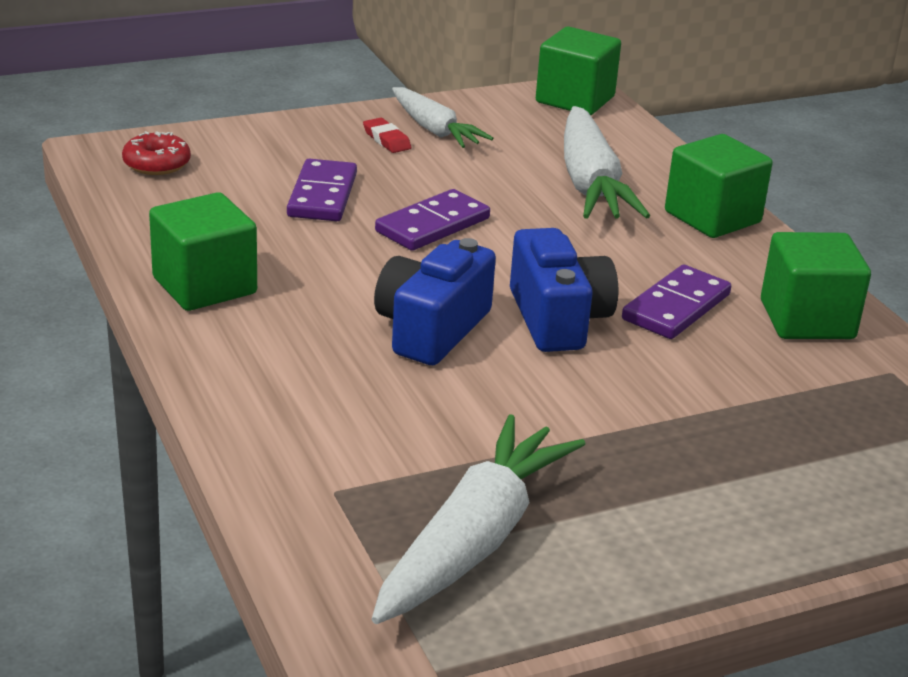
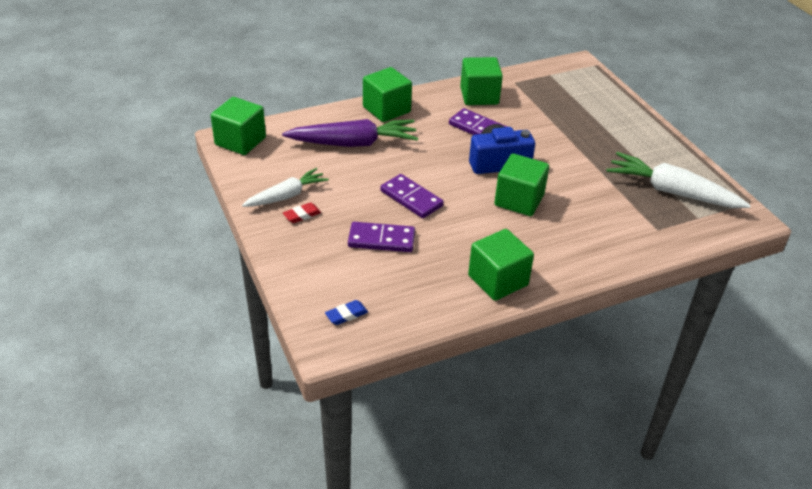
camera: 90 degrees left, 10 degrees up
(156, 164) = (346, 315): red donut -> blue eraser
(431, 329) = (519, 200): blue camera -> green cube
(590, 183) = (353, 143): white carrot -> purple carrot

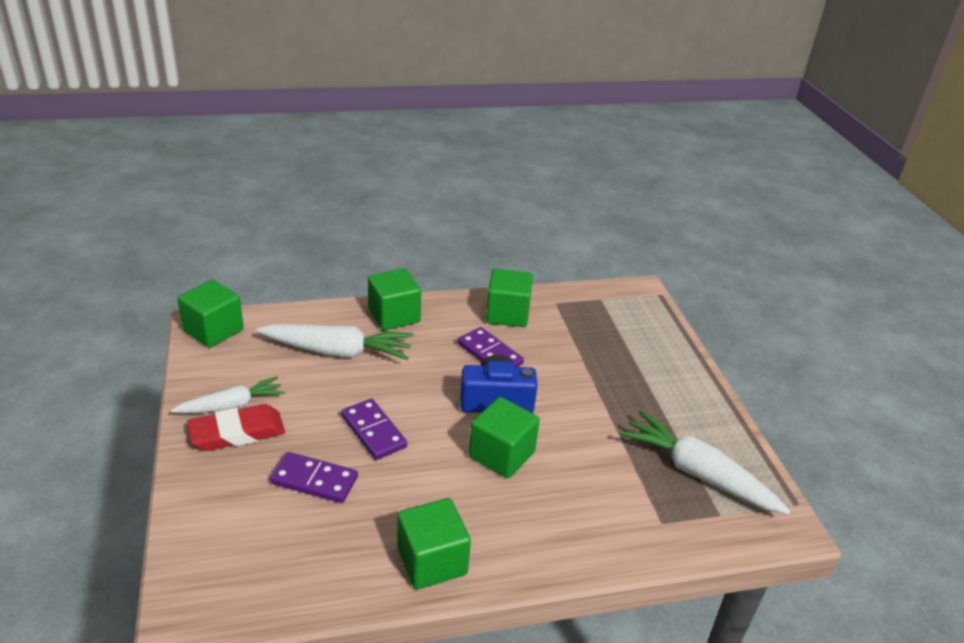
camera: 10 degrees right, 5 degrees down
(302, 215) = (237, 433): red eraser -> red eraser, size x2.04
(346, 315) = (226, 576): blue eraser -> none
(353, 143) = (338, 351): purple carrot -> white carrot

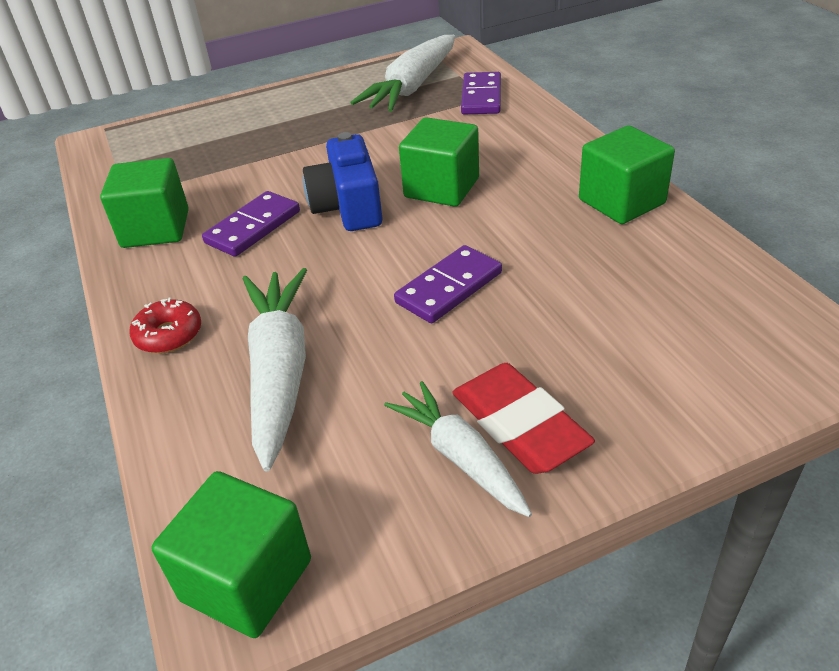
camera: 95 degrees left, 5 degrees up
(314, 480) = (565, 314): purple domino -> purple domino (481, 97)
(394, 315) = (168, 335): green cube -> red donut

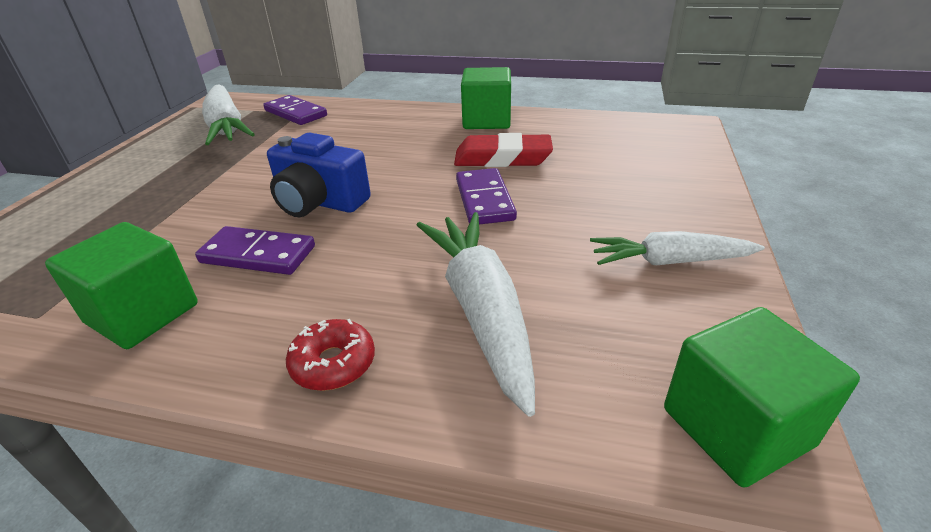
camera: 55 degrees left, 5 degrees down
(253, 227) = (258, 255): purple domino -> purple domino turned 60 degrees counterclockwise
(279, 372) = (481, 310): white carrot -> white carrot turned 45 degrees clockwise
(441, 188) = (368, 161): green cube -> none
(519, 424) = (656, 228): red eraser -> red eraser (502, 158)

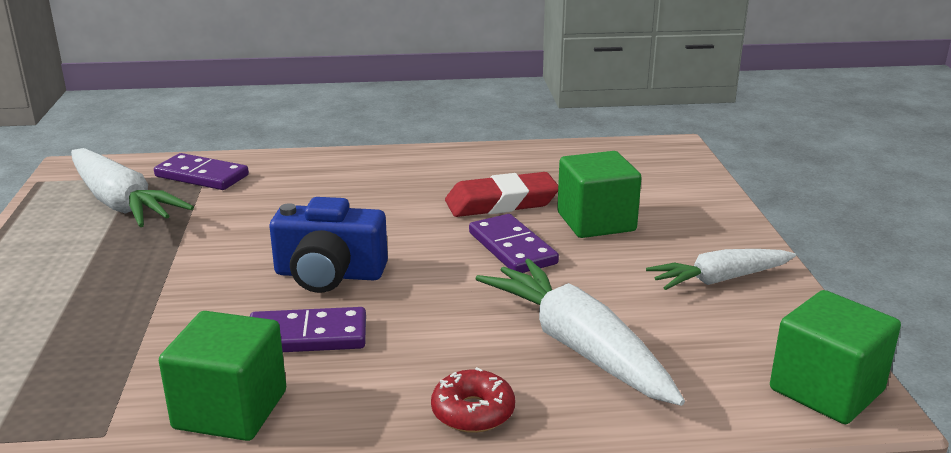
camera: 20 degrees left, 10 degrees down
(486, 121) = (454, 162): green cube -> green cube (596, 222)

